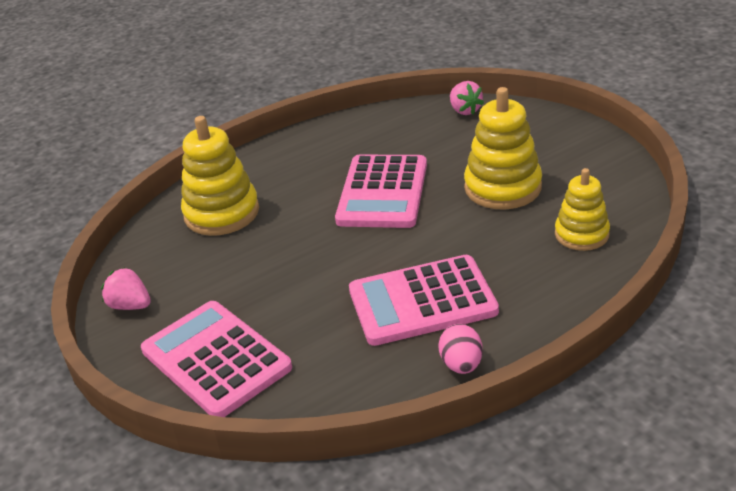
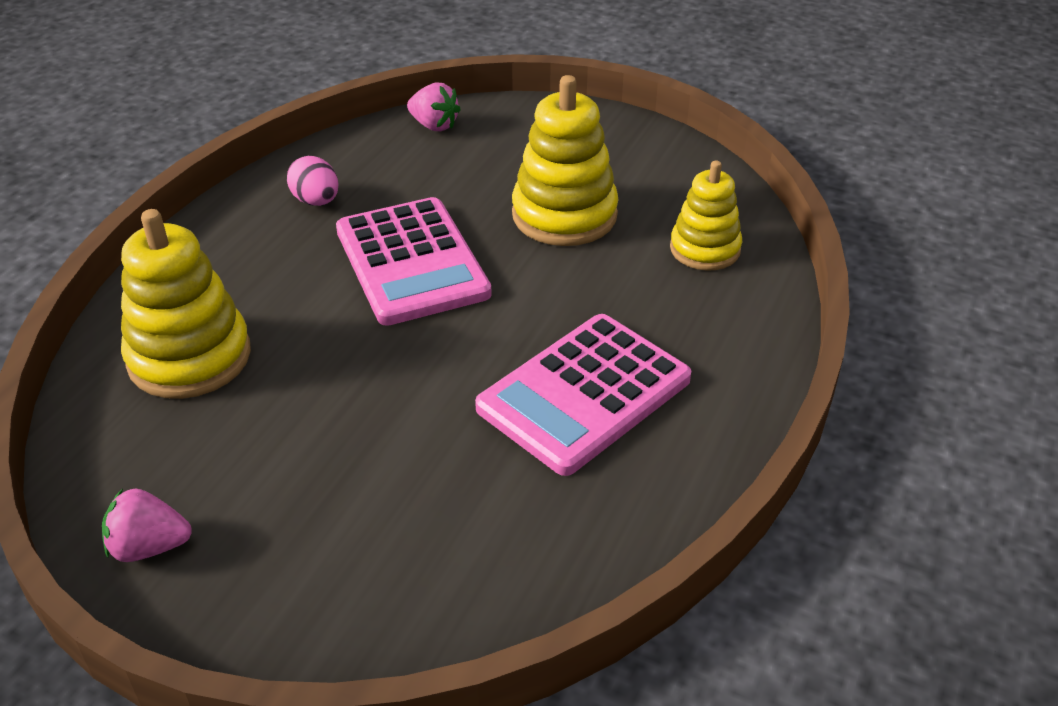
camera: 35 degrees left, 5 degrees up
(216, 359) = (359, 578): pink calculator -> none
(461, 364) = (700, 460): pink egg -> pink egg (316, 201)

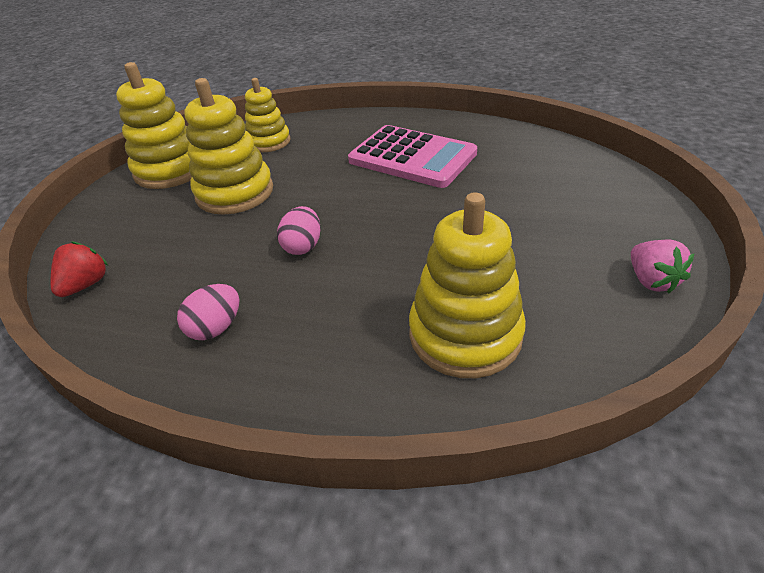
camera: 100 degrees left, 0 degrees up
(411, 262) = (303, 246): pink calculator -> pink egg
(434, 125) = (86, 285): pink strawberry -> red strawberry
(652, 164) = (171, 170): none -> yellow stacking toy

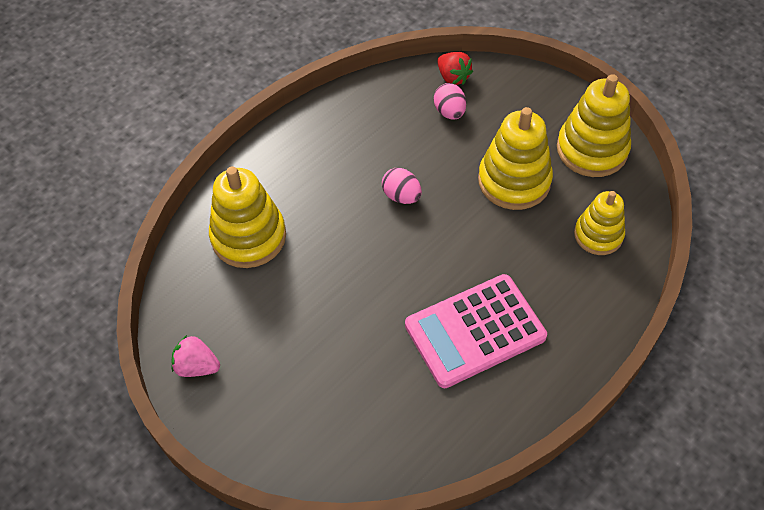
camera: 120 degrees right, 15 degrees up
(216, 328) = (356, 128): pink egg -> pink egg (449, 112)

